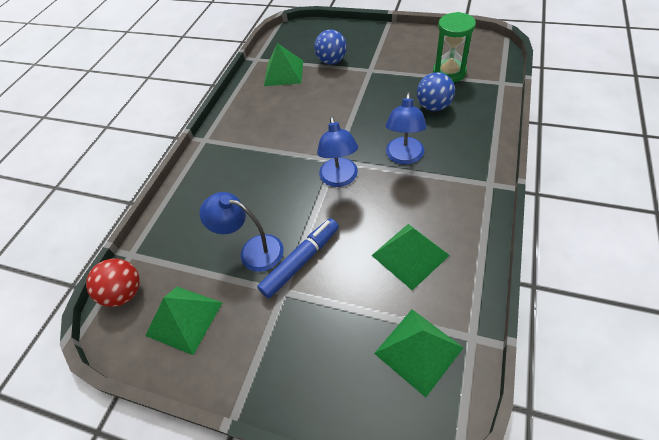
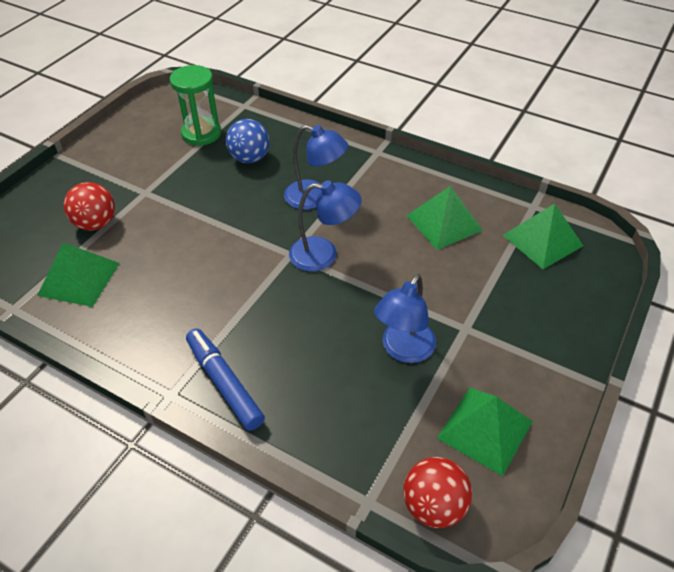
camera: 85 degrees left, 5 degrees down
(301, 261) = (430, 307): blue marker -> blue marker (224, 383)
(332, 61) = (96, 223): blue ball -> red ball

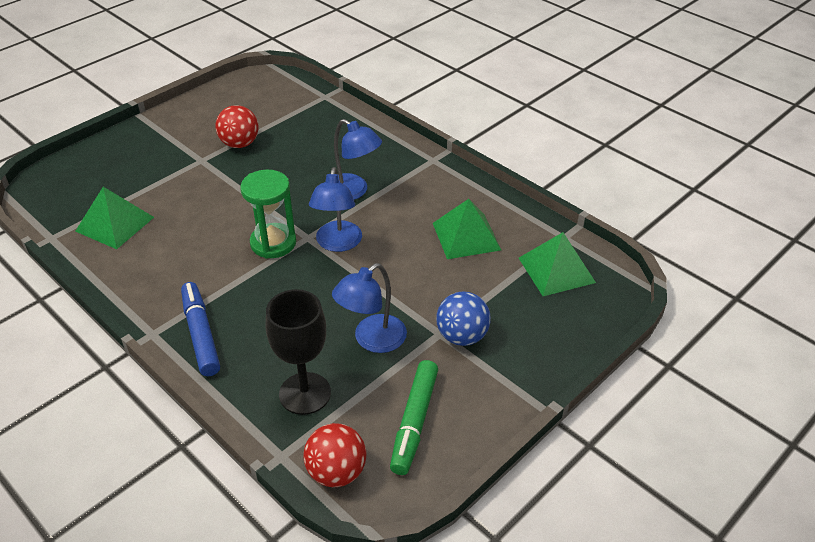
camera: 15 degrees right, 5 degrees down
(96, 223) = (147, 180): red ball -> red ball (239, 144)
(201, 133) = (274, 116): green hourglass -> green hourglass (273, 243)
(249, 158) = (308, 146): blue ball -> blue ball (462, 336)
(323, 255) = (337, 244): blue lamp -> blue lamp turned 75 degrees clockwise
(362, 424) = (305, 393): none -> black goblet
(485, 429) = (414, 422): green pyramid -> green marker

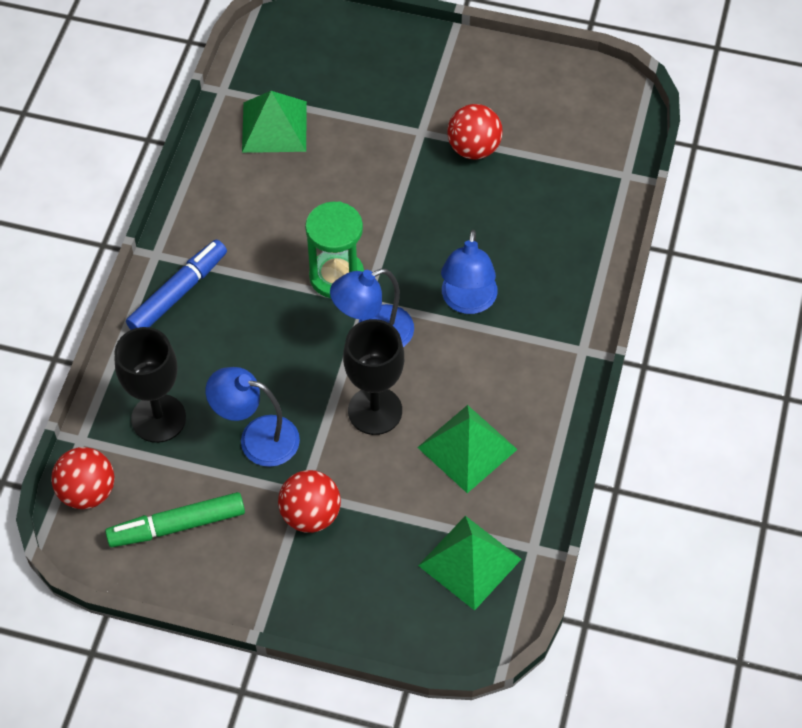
camera: 60 degrees right, 15 degrees up
(401, 268) = (375, 411): none -> black goblet
(462, 336) = (310, 515): blue ball -> red ball

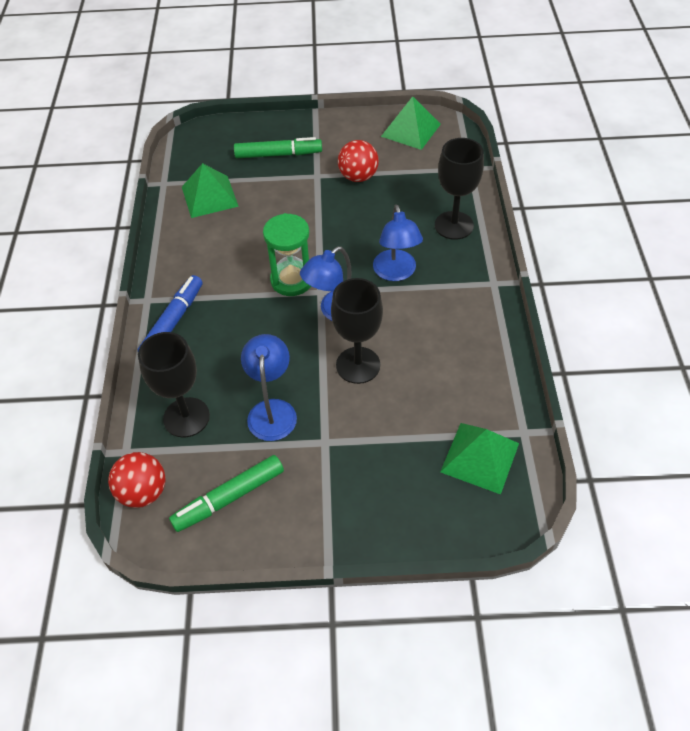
camera: 15 degrees left, 5 degrees down
(257, 438) = (272, 410): blue lamp -> blue lamp turned 90 degrees clockwise
(310, 515) = (337, 457): red ball -> none
(383, 85) = (278, 154): none -> green marker
(467, 448) = (440, 373): green pyramid -> green pyramid (410, 130)
(567, 255) = (454, 225): none -> black goblet

